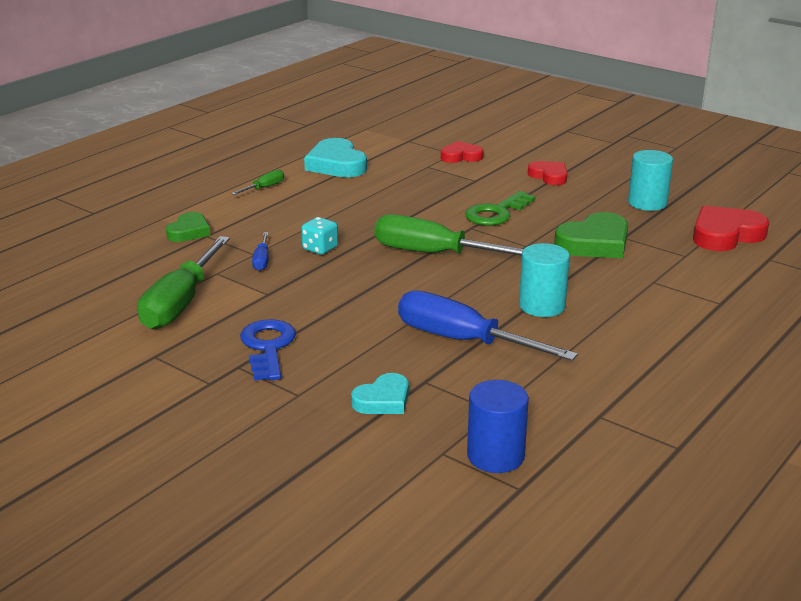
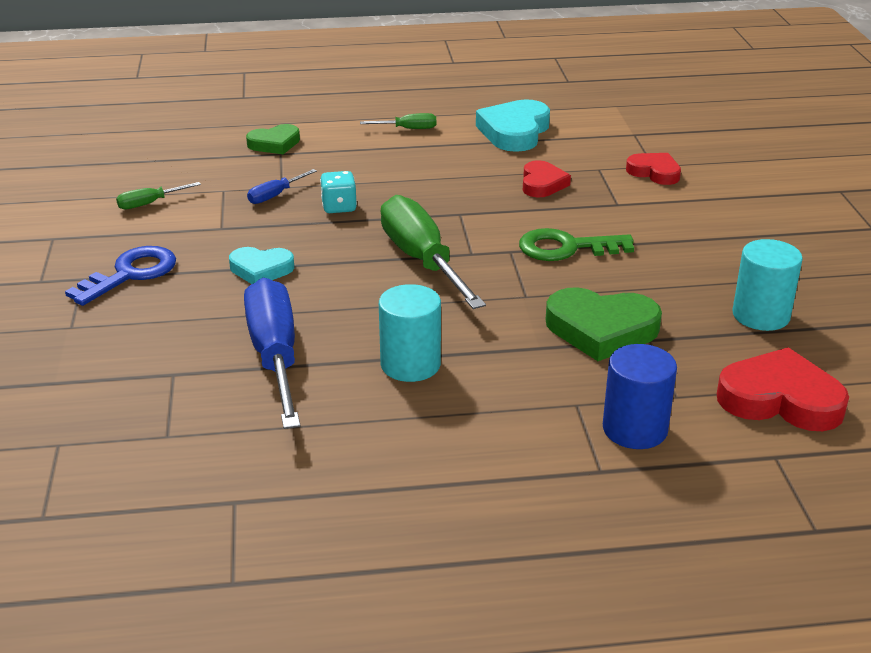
camera: 45 degrees right, 5 degrees up
(180, 303) = (149, 204): green screwdriver -> green screwdriver, size x0.45
(383, 400) = (112, 370): turquoise heart -> turquoise heart (261, 269)
(495, 456) = (84, 475): blue cylinder -> blue cylinder (635, 429)
(549, 176) = (707, 234): red heart -> red heart (542, 184)

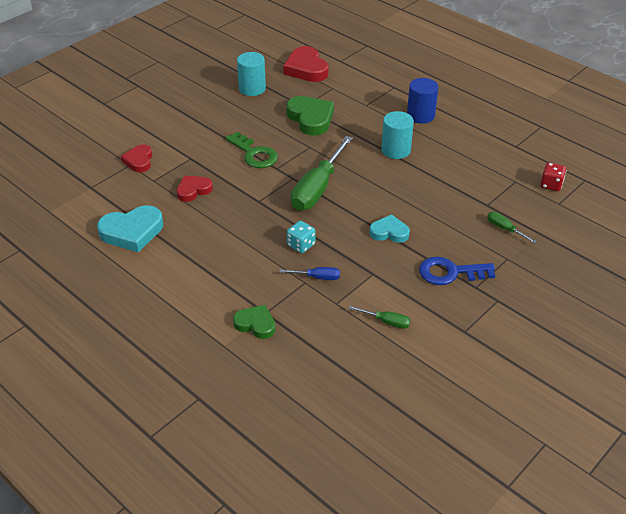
camera: 130 degrees left, 10 degrees up
(98, 467) = (551, 185): none -> red dice
(261, 269) = (389, 232): turquoise heart -> turquoise heart turned 45 degrees counterclockwise
(275, 355) = (438, 186): blue screwdriver -> none
(408, 129) = (171, 277): green screwdriver -> green screwdriver (504, 229)
(635, 429) = (363, 89): blue cylinder -> blue cylinder (420, 115)

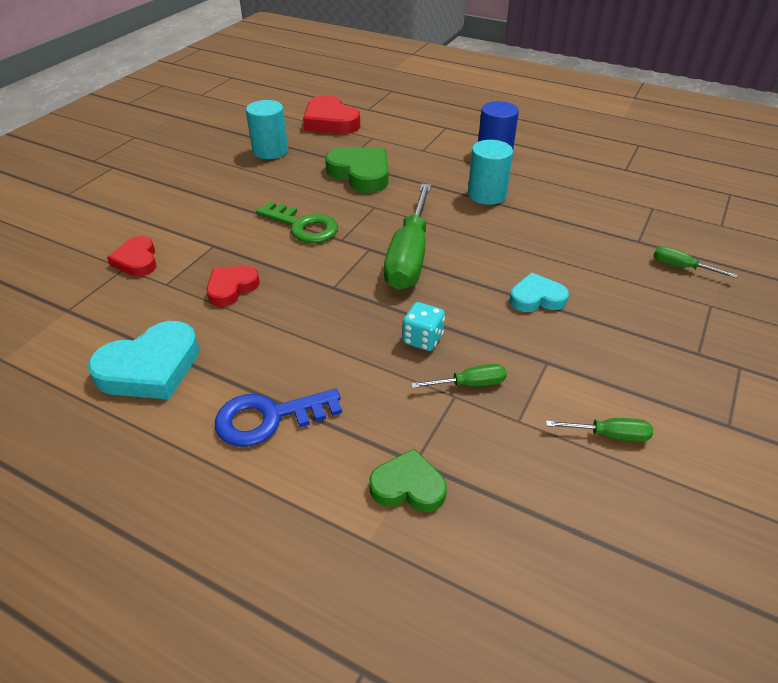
camera: 15 degrees left, 0 degrees up
(318, 277) = (470, 384): blue screwdriver -> green screwdriver
(450, 272) = (651, 339): blue key -> blue key (268, 418)
(551, 185) = (697, 205): red dice -> none

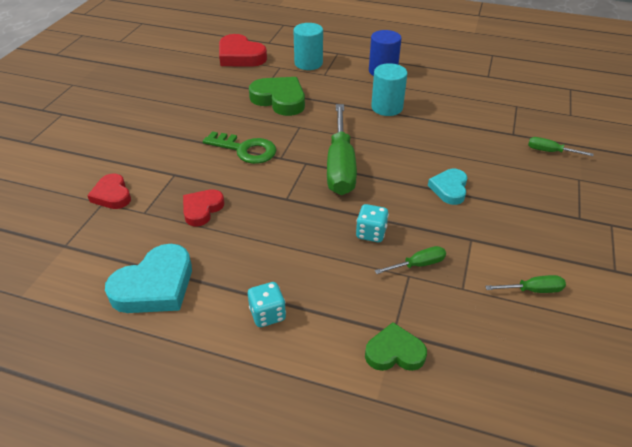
camera: 10 degrees left, 0 degrees up
(268, 418) = (267, 314): blue key -> turquoise dice
(270, 151) = (197, 86): turquoise cylinder -> turquoise cylinder (308, 63)
(536, 298) = (449, 189): turquoise heart -> turquoise heart turned 60 degrees counterclockwise

